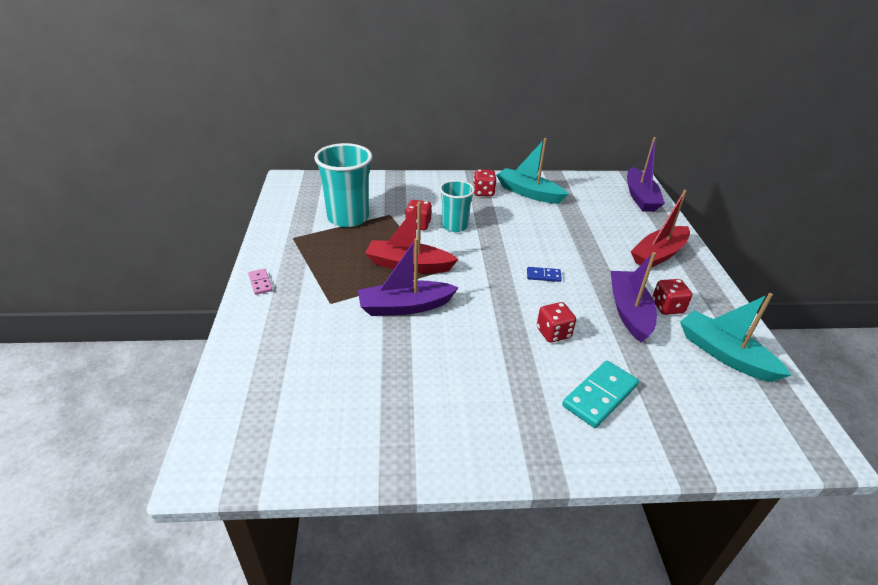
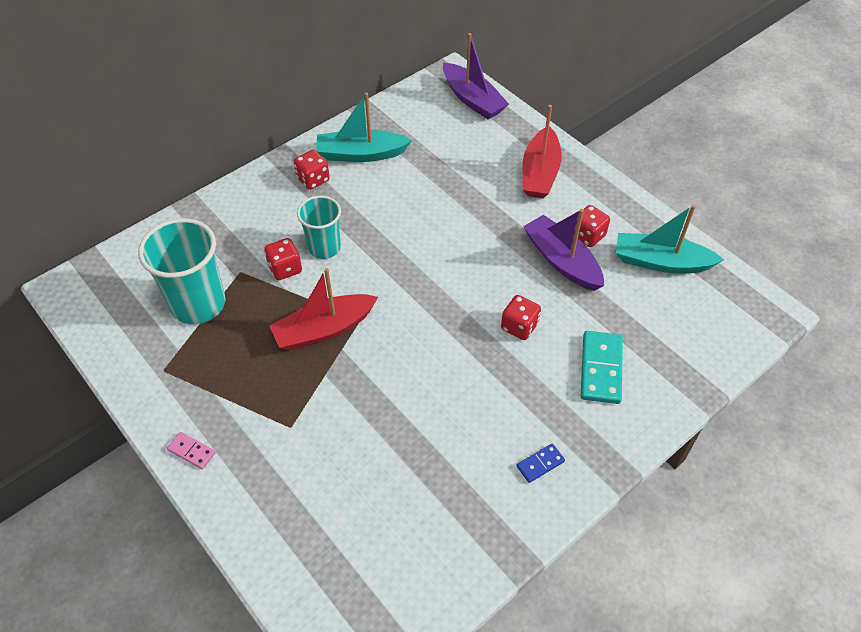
camera: 35 degrees left, 15 degrees up
(405, 306) = (366, 383): purple boat -> none
(543, 276) = (461, 263): blue domino -> blue domino (540, 464)

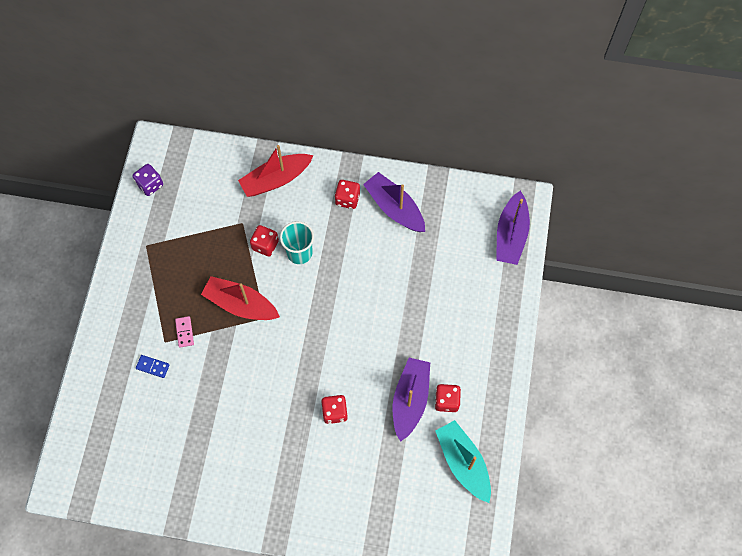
camera: 50 degrees right, 15 degrees up
(103, 321) = (150, 185): none -> purple dice
(191, 451) = (111, 306): pink domino -> pink domino (184, 332)
(198, 304) = (201, 222): turquoise cup -> none
(361, 154) = (394, 208): turquoise boat -> purple boat
(540, 173) = (478, 330): red boat -> red boat (276, 179)
(540, 464) = (246, 493): blue domino -> blue domino (153, 367)
(600, 369) = (342, 482): turquoise domino -> none

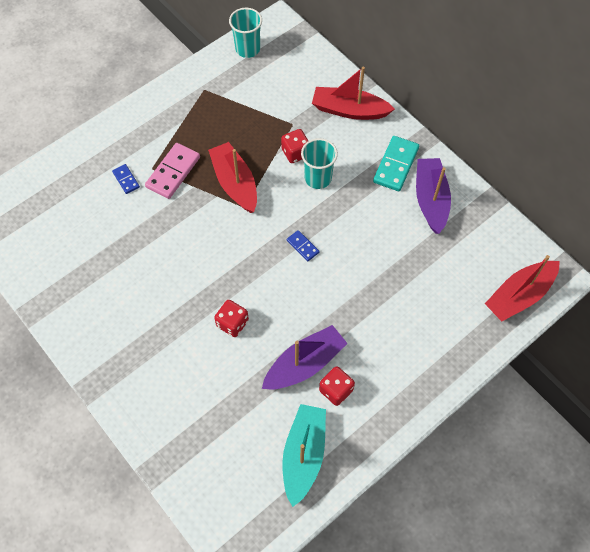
camera: 40 degrees right, 5 degrees down
(150, 185) = (247, 49): purple dice -> turquoise cup
(184, 332) = (173, 172): pink domino -> pink domino, size x1.88
(334, 315) = (302, 246): none -> blue domino
(347, 199) = (395, 165): red dice -> turquoise domino
(511, 235) = (519, 295): purple boat -> red boat

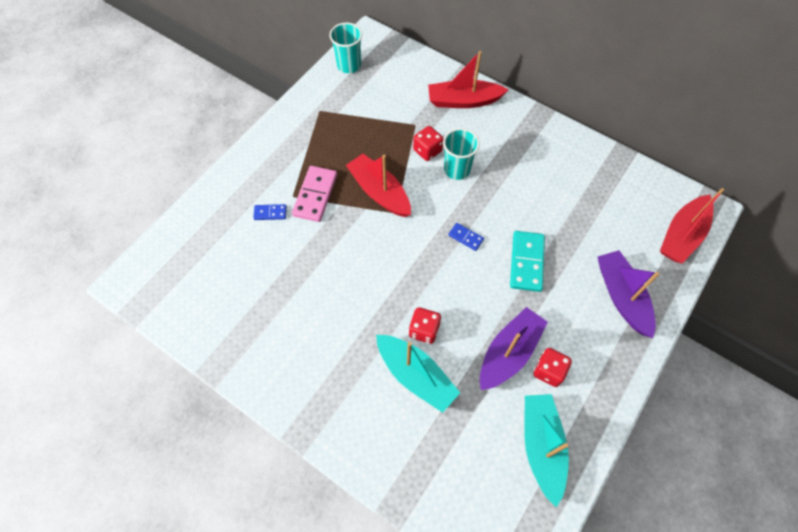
camera: 15 degrees left, 0 degrees up
(126, 180) = (270, 213): blue domino -> blue domino turned 45 degrees counterclockwise
(210, 362) = (416, 375): none -> turquoise boat
(395, 165) = (524, 141): turquoise domino -> turquoise domino (526, 262)
(430, 199) = (568, 166): purple boat -> purple boat (621, 296)

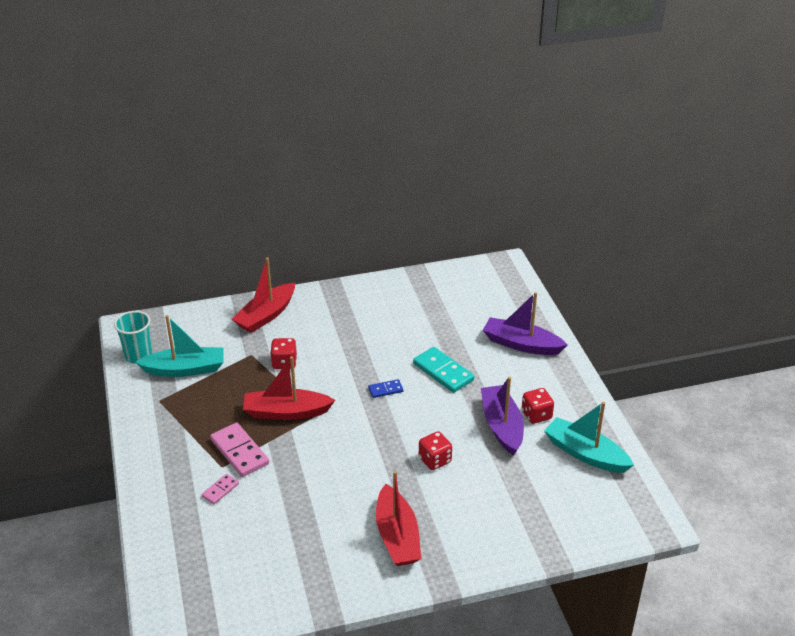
camera: 50 degrees left, 25 degrees down
(270, 213) = (220, 490): blue domino -> pink domino
(416, 375) = (465, 487): turquoise boat -> turquoise boat (185, 369)
(457, 169) = (322, 358): turquoise cup -> none
(682, 235) = (509, 287): red boat -> red boat (397, 536)

